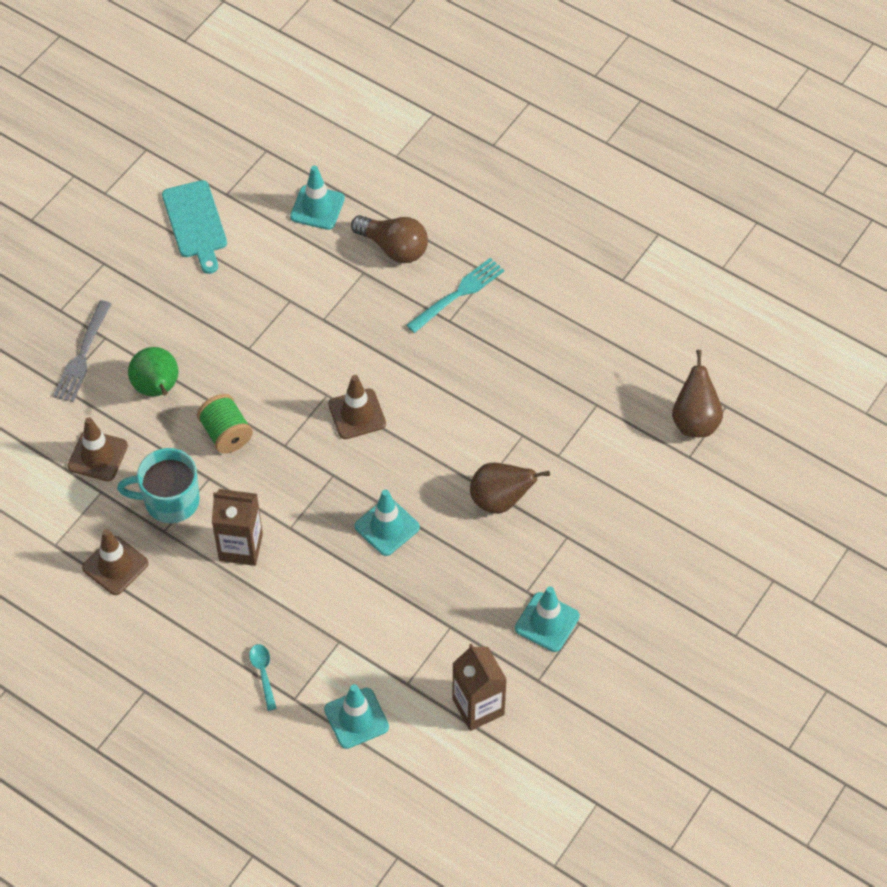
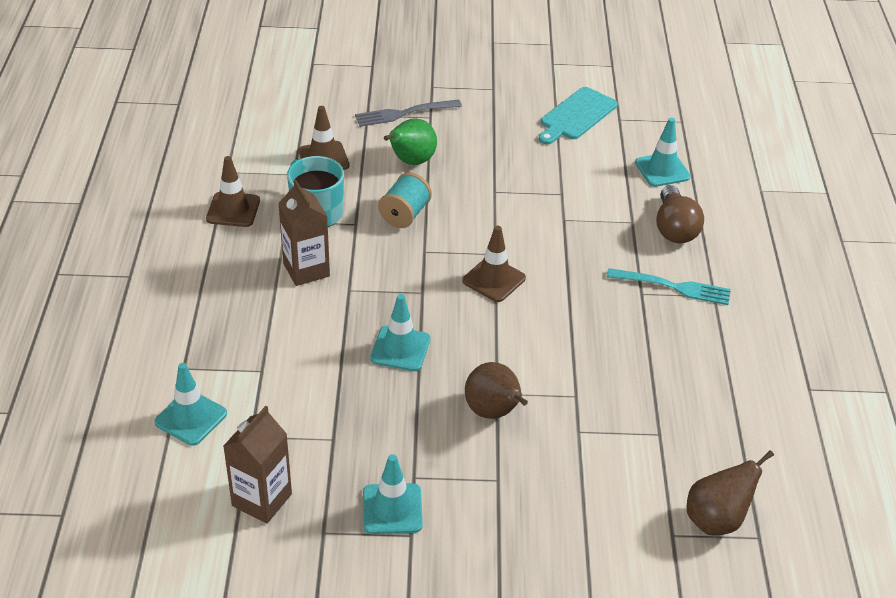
camera: 55 degrees right, 15 degrees down
(226, 434) = (405, 214): green spool -> turquoise spool
(263, 674) = (194, 338): turquoise spoon -> none

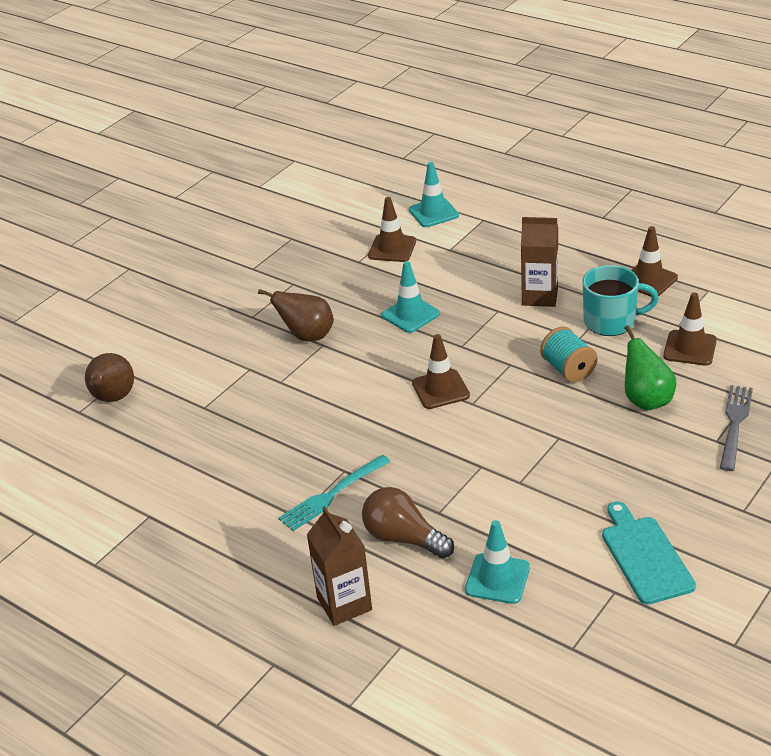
camera: 130 degrees right, 5 degrees down
(262, 500) = (339, 223): brown carton -> brown carton (344, 604)
(289, 420) = (392, 248): none -> brown traffic cone
(392, 509) = (278, 267): turquoise traffic cone -> none

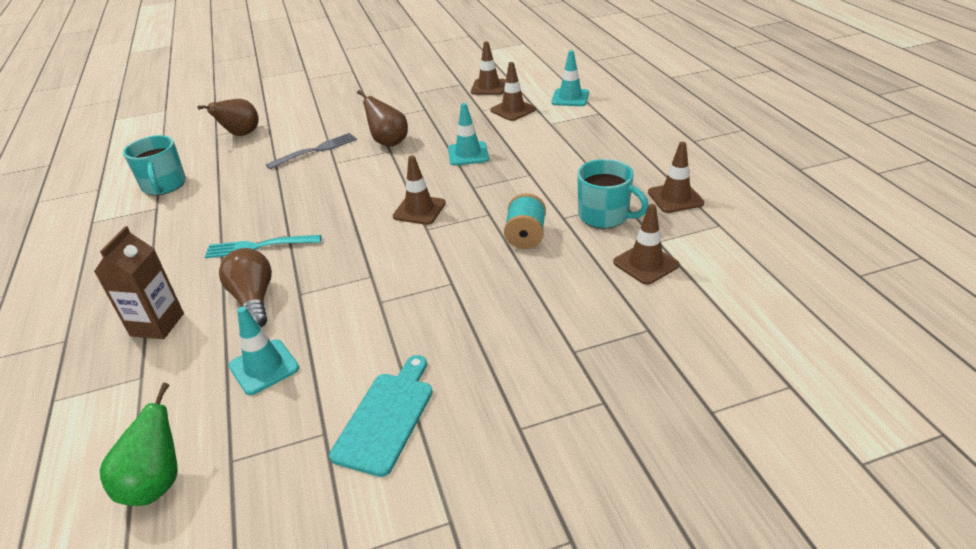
camera: 35 degrees right, 0 degrees up
(116, 491) = (164, 185): none -> turquoise mug
(329, 231) = (489, 87): none -> brown traffic cone
(540, 296) = (573, 176): brown carton -> none
(646, 400) = (556, 288): green pear -> green pear (156, 483)
(735, 424) = (608, 346): grey fork -> grey fork (315, 150)

